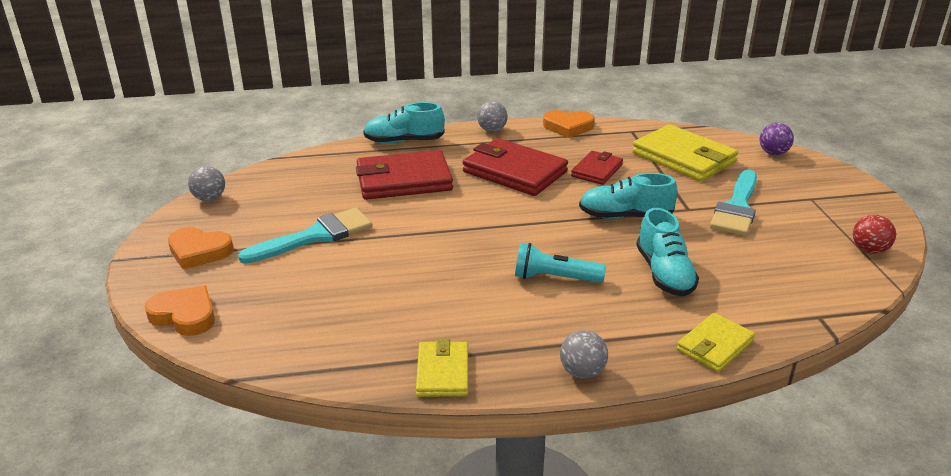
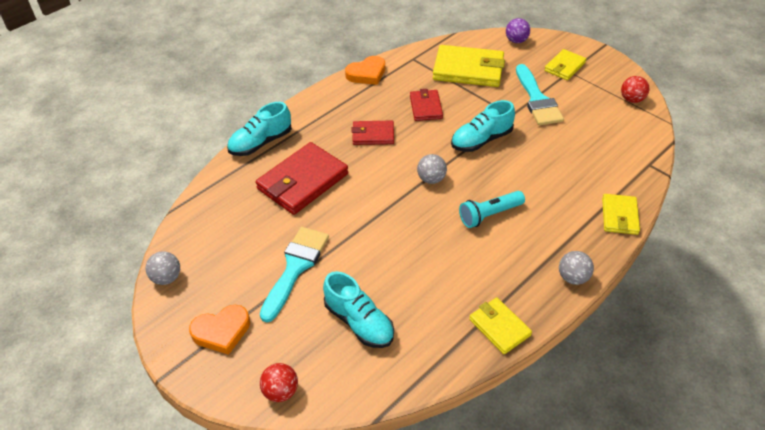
camera: 35 degrees left, 15 degrees up
(185, 315) = (281, 391): orange heart -> red ball
(492, 130) = (316, 101): grey ball -> grey ball (431, 179)
(514, 172) = (373, 135): red wallet -> red wallet, size x0.57
(664, 273) = (546, 176): turquoise shoe -> turquoise shoe (359, 322)
(809, 192) = (564, 67): none -> yellow wallet

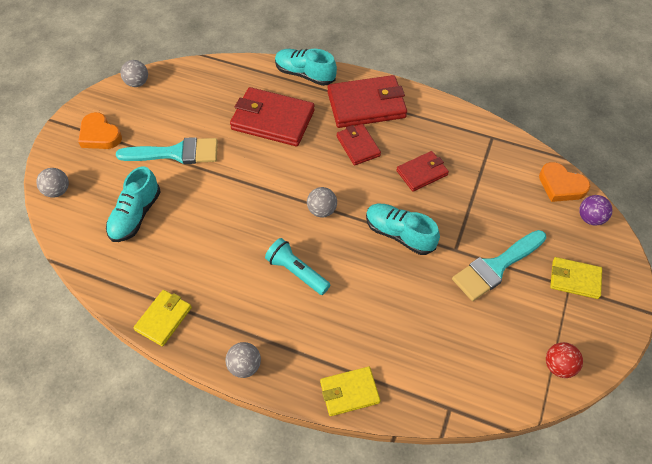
camera: 65 degrees right, 10 degrees up
(281, 391) = (57, 191): red ball -> grey ball
(329, 115) = (366, 105): none -> red wallet
(367, 74) = (443, 110): orange heart -> orange heart (561, 185)
(468, 69) = (506, 189): yellow wallet -> none

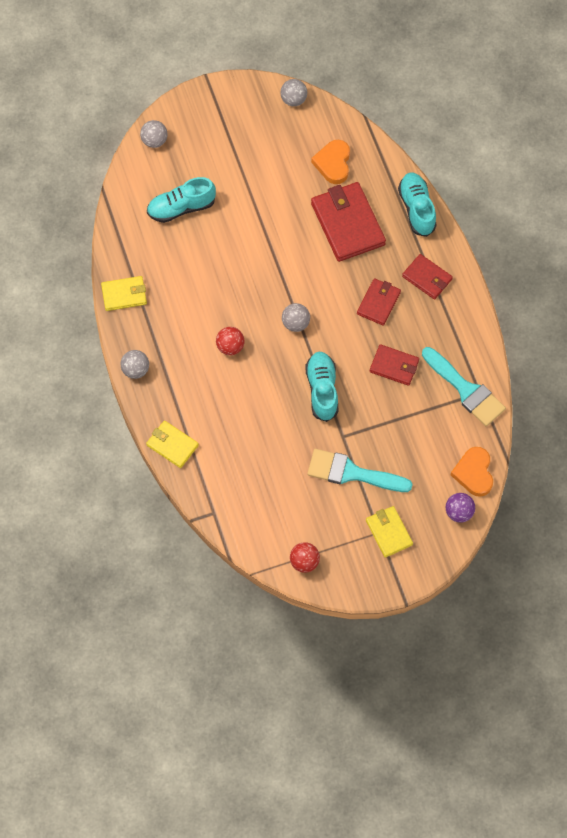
camera: 50 degrees right, 10 degrees up
(100, 135) = (223, 121): orange heart -> orange heart (333, 163)
(176, 153) = (255, 186): turquoise brush -> turquoise brush (466, 390)
(297, 272) = (230, 346): turquoise flashlight -> red ball
(366, 105) = (427, 278): red wallet -> red wallet, size x0.57

